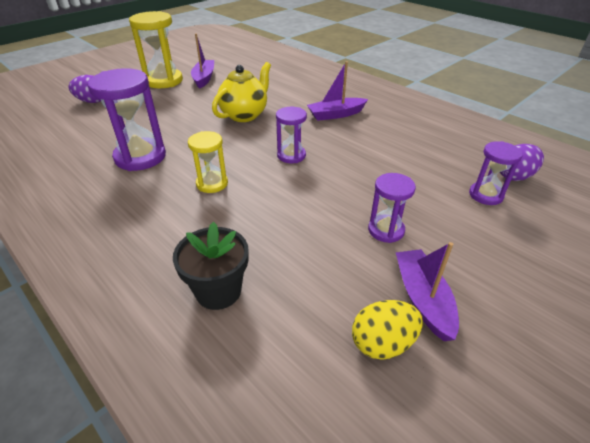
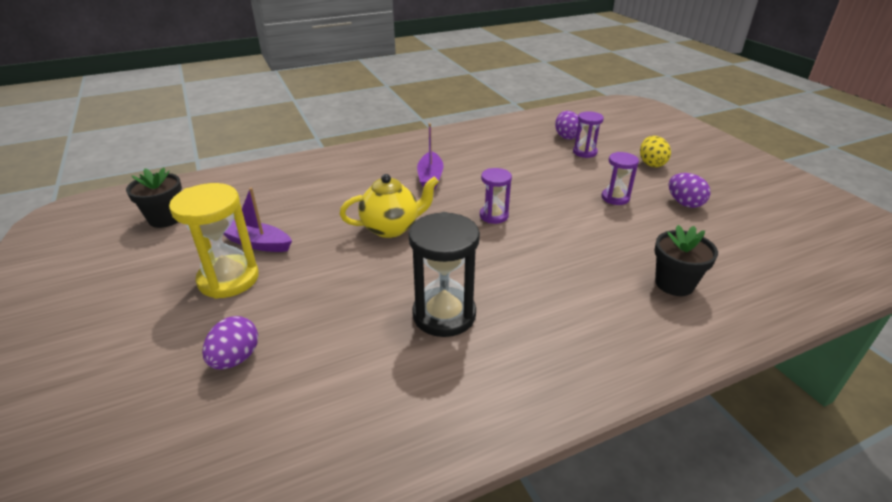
camera: 70 degrees left, 5 degrees down
(140, 157) = (444, 315): purple hourglass -> black hourglass
(212, 183) = (523, 268): yellow hourglass -> none
(218, 50) = (166, 218): none -> black flower pot
(244, 115) = (391, 228): yellow teapot -> yellow teapot turned 105 degrees clockwise
(382, 343) = (721, 226): yellow egg -> yellow egg (651, 164)
(422, 299) = (684, 203): purple boat -> purple egg

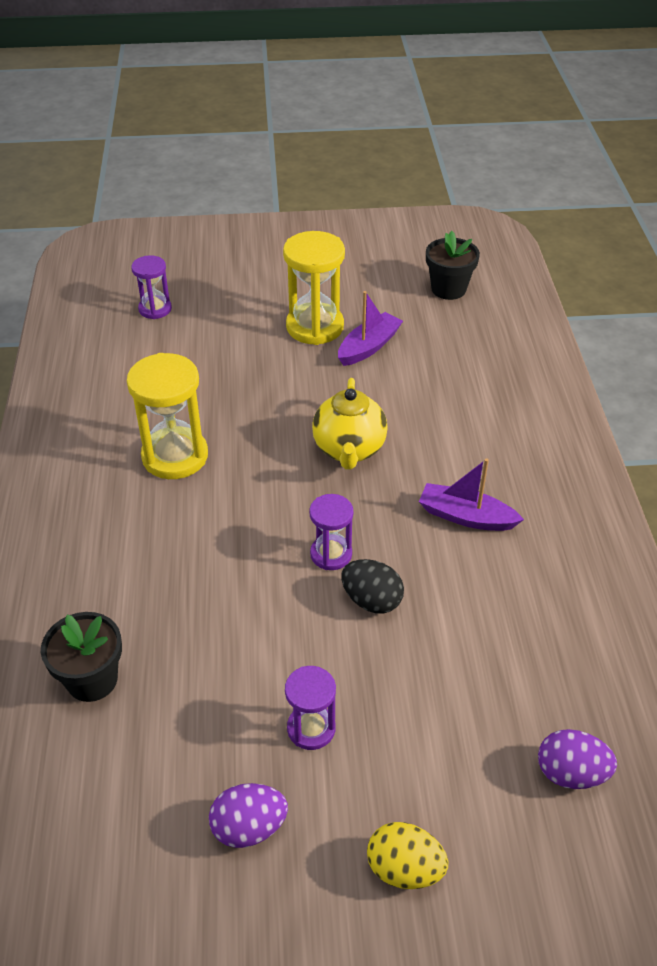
camera: 110 degrees right, 10 degrees up
(235, 358) = (204, 327): purple egg -> none
(444, 315) = (175, 456): black hourglass -> yellow hourglass
(517, 196) = (371, 600): none -> black egg
(584, 152) = (489, 770): purple hourglass -> purple hourglass (155, 309)

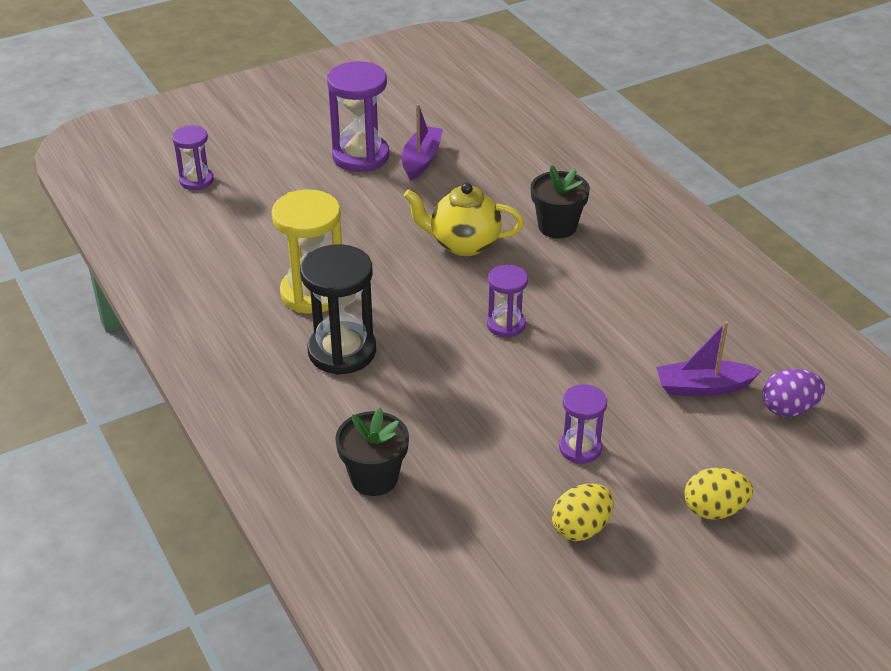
camera: 25 degrees left, 5 degrees down
(158, 528) = (342, 351): none -> black hourglass
(249, 827) = (581, 528): purple egg -> yellow egg
(315, 327) = (360, 156): yellow hourglass -> purple hourglass
(349, 450) = (463, 244): yellow teapot -> yellow teapot turned 120 degrees clockwise
(371, 600) = (563, 346): black egg -> none
(448, 289) = (458, 95): black flower pot -> black flower pot (557, 226)
(466, 517) = (595, 264): purple boat -> purple boat (703, 387)

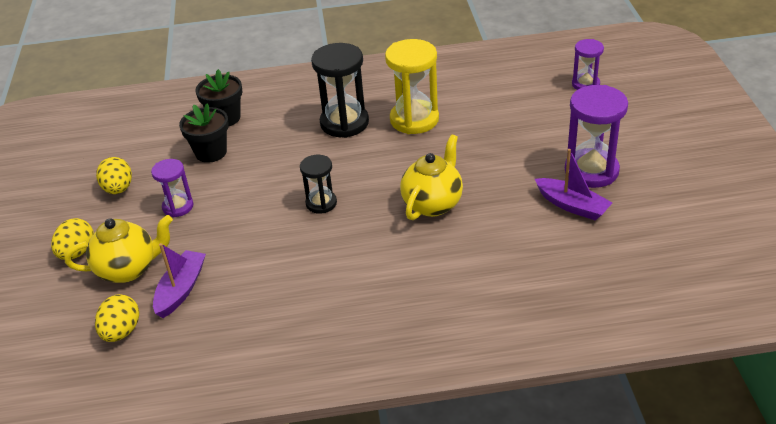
camera: 115 degrees right, 0 degrees up
(506, 324) = (321, 203): purple hourglass -> black hourglass
(557, 226) = (428, 266): black flower pot -> black flower pot (211, 152)
(706, 446) = (128, 269): none -> yellow teapot
(789, 409) = (121, 331): purple egg -> yellow egg

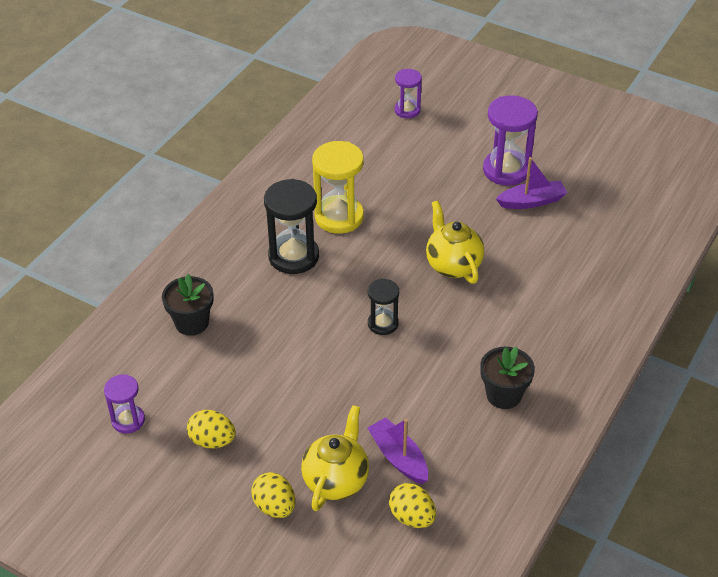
camera: 55 degrees left, 5 degrees up
(178, 207) = (286, 412): purple hourglass -> purple hourglass (128, 420)
(211, 152) = (233, 356): black flower pot -> black flower pot (504, 395)

